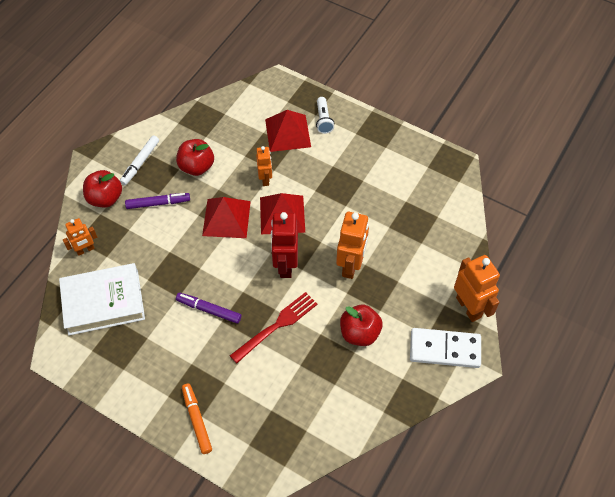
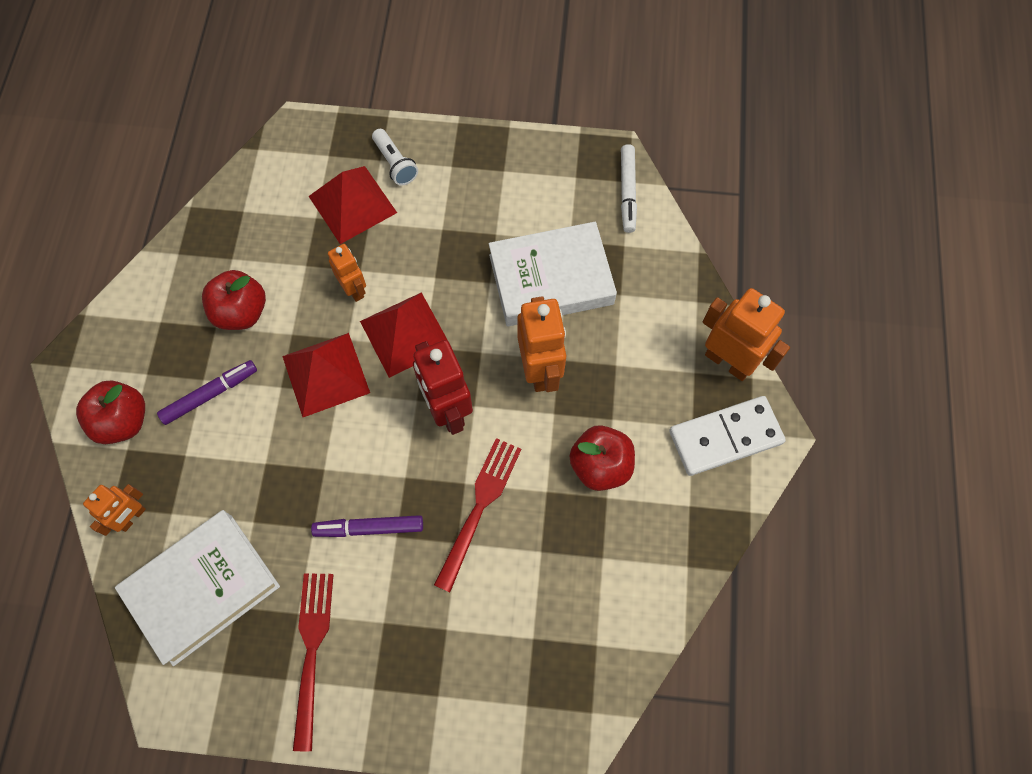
camera: 25 degrees left, 10 degrees up
(140, 163) = (150, 341): white marker -> white marker (627, 192)
(145, 361) = (312, 651): none -> red fork
(197, 420) = (434, 705): orange marker -> none
(383, 218) = (551, 280): none -> white book

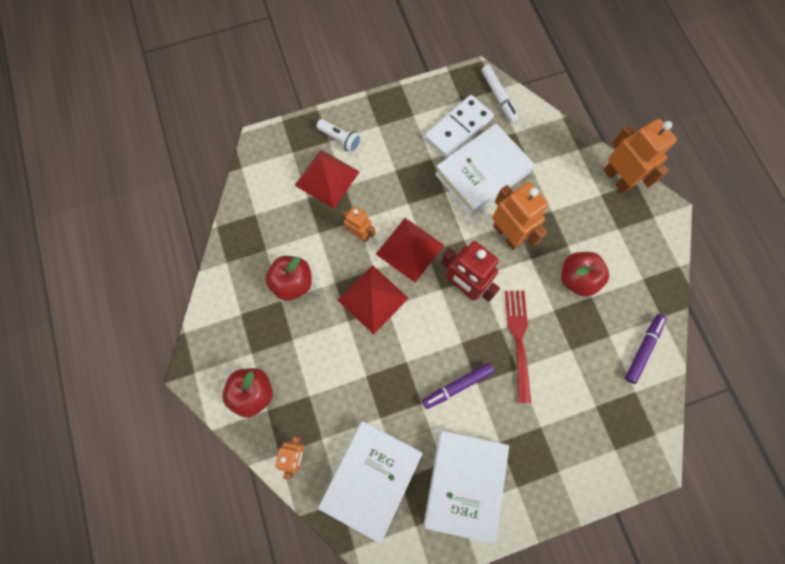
camera: 25 degrees left, 5 degrees up
(210, 394) = (303, 347): purple marker -> purple marker (643, 349)
(312, 651) = (465, 483): red fork -> white book
(725, 437) = (640, 226): white domino -> white domino (458, 128)
(728, 361) = (617, 179): orange robot -> orange robot turned 45 degrees clockwise

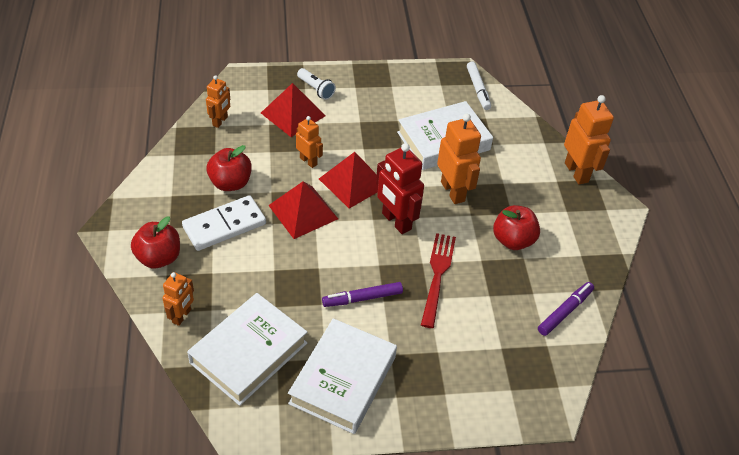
camera: 10 degrees right, 25 degrees down
(258, 207) = (220, 121): none -> orange robot
(458, 128) = (431, 104): white domino -> white domino (224, 225)

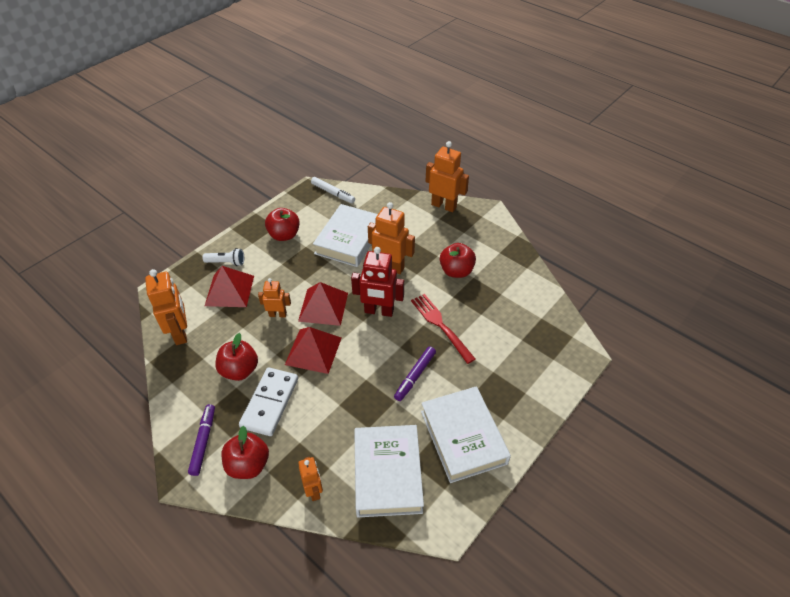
camera: 40 degrees left, 0 degrees up
(220, 121) = (180, 333): orange robot -> orange robot, size x1.68
(390, 98) = (284, 235): none -> red apple
(565, 311) = (528, 291): purple marker -> purple marker (203, 441)

